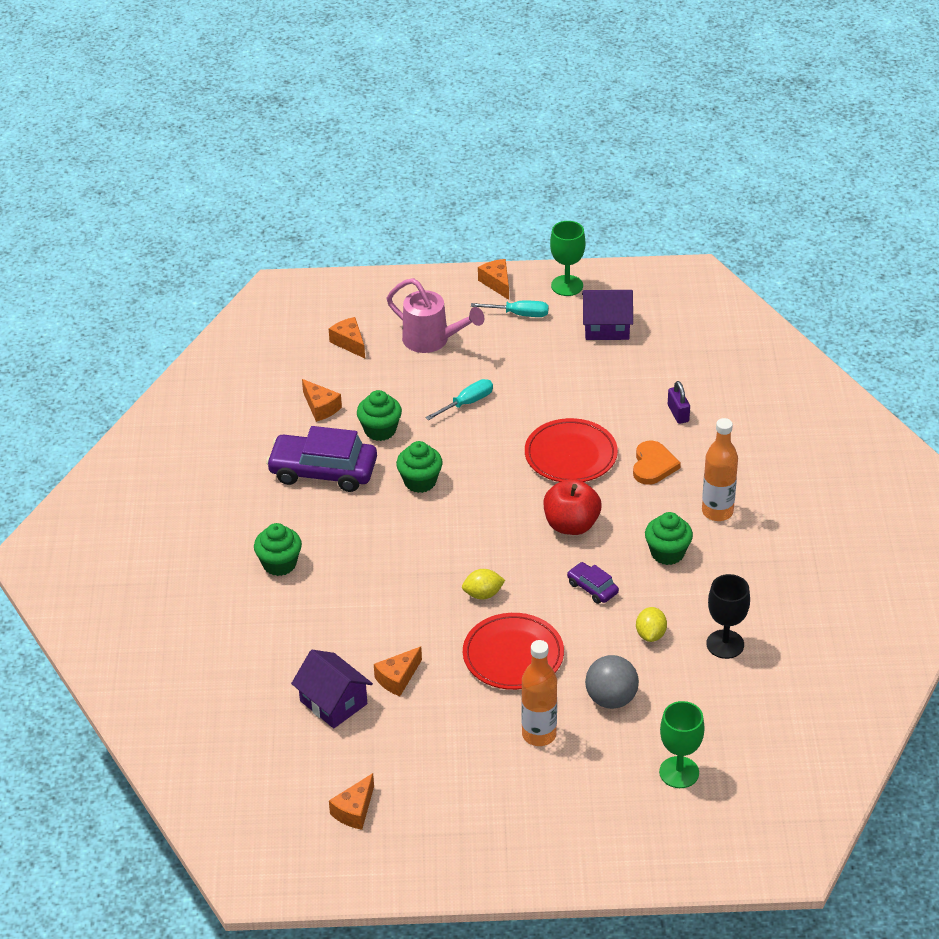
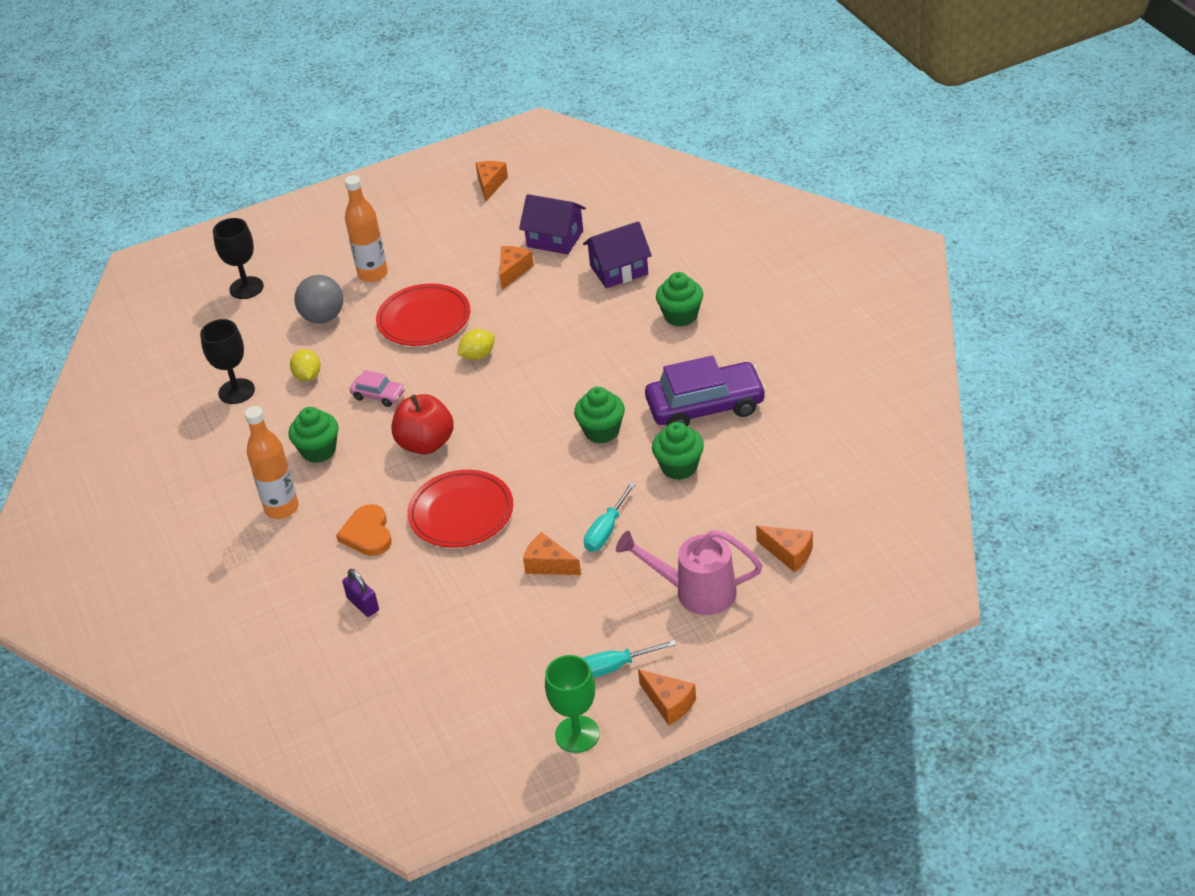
camera: 160 degrees right, 0 degrees up
(320, 407) = (760, 468): orange cheese -> orange cheese (549, 564)
(592, 588) = (378, 395): purple car -> pink car
(606, 327) = (496, 689): purple house -> purple house (619, 270)
(679, 772) = (246, 288): green goblet -> black goblet

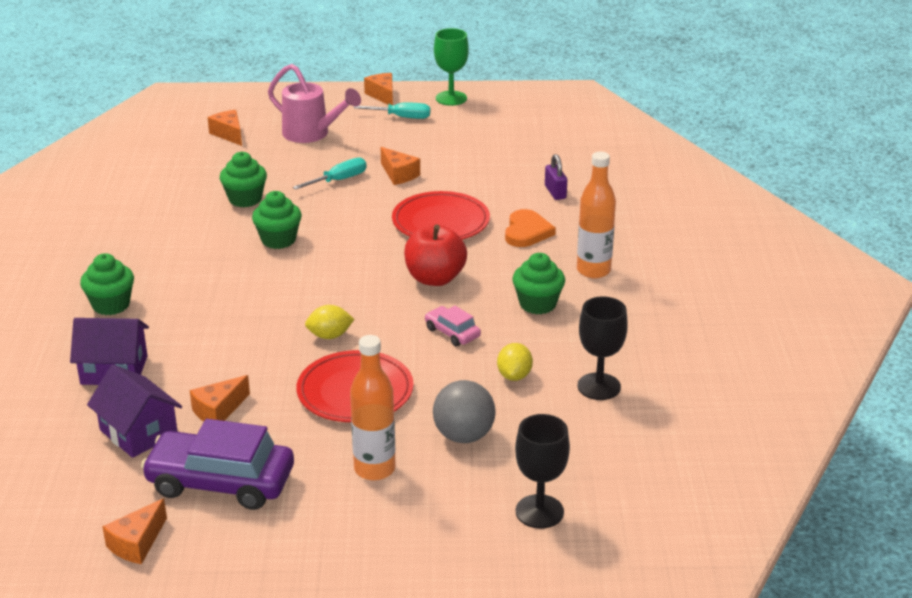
camera: 160 degrees left, 10 degrees down
(705, 406) = (178, 230): purple car -> purple car (220, 482)

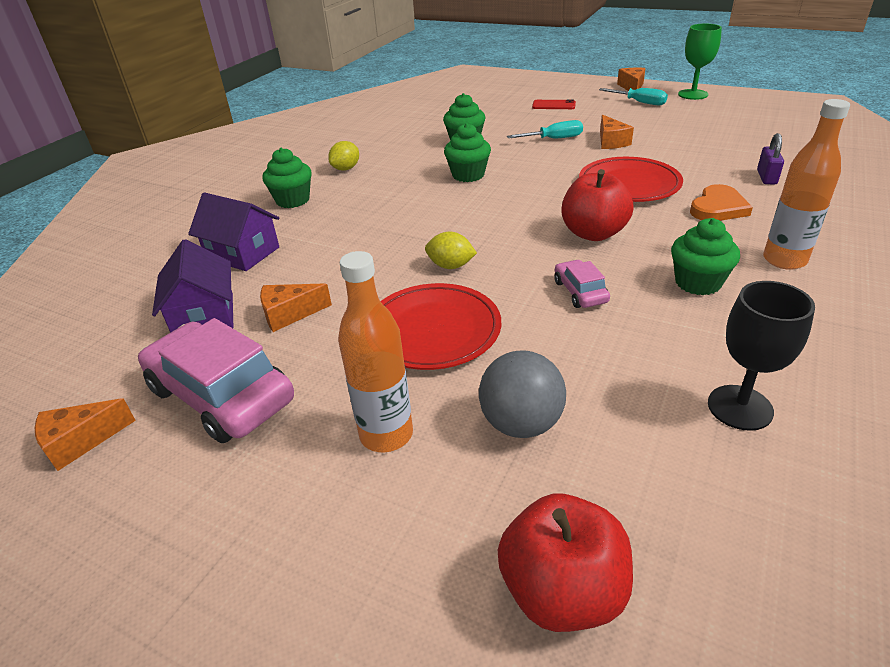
camera: 30 degrees right, 5 degrees up
(220, 482) = (221, 395): purple car -> pink car
(229, 134) = (488, 98): orange cheese -> none
(311, 134) = (553, 105): pink watering can -> red phone
(514, 376) = (628, 361): yellow lemon -> yellow lemon (346, 169)
(539, 511) = (562, 591): black goblet -> red apple

